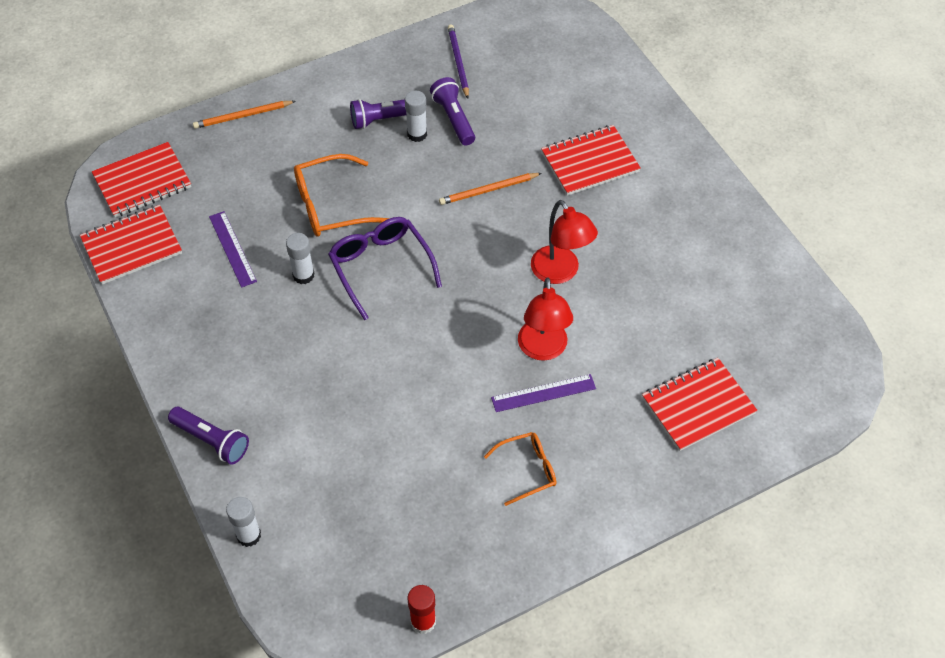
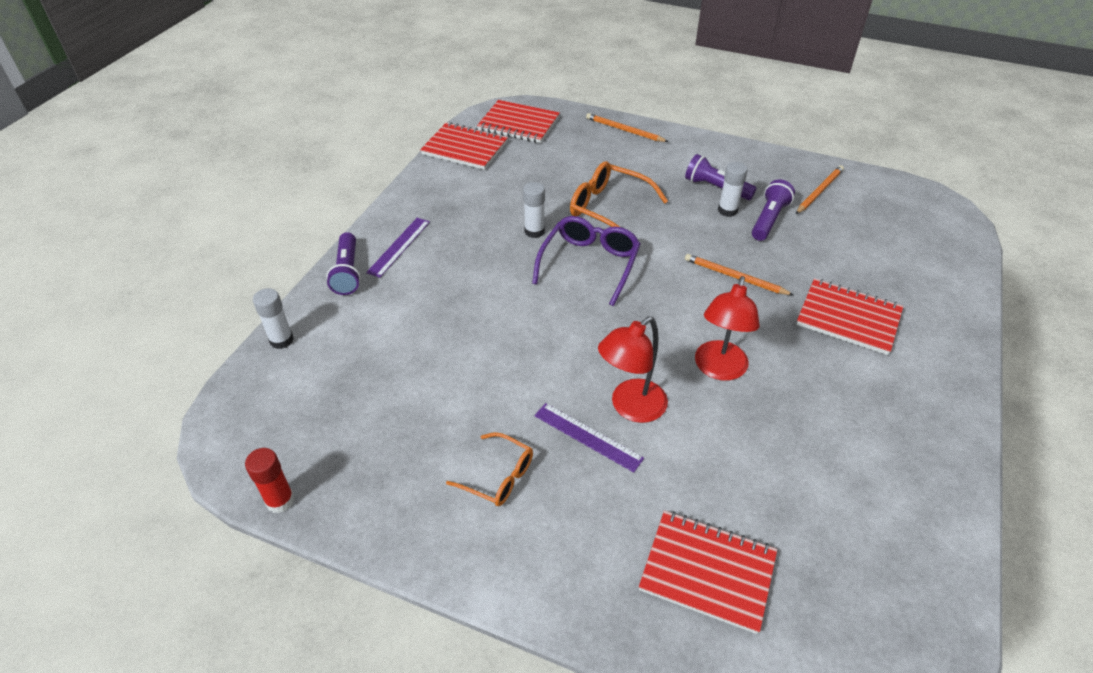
camera: 50 degrees right, 10 degrees down
(232, 249) = (515, 188): purple ruler -> purple ruler (399, 246)
(458, 62) = (819, 191): purple pencil -> orange pencil

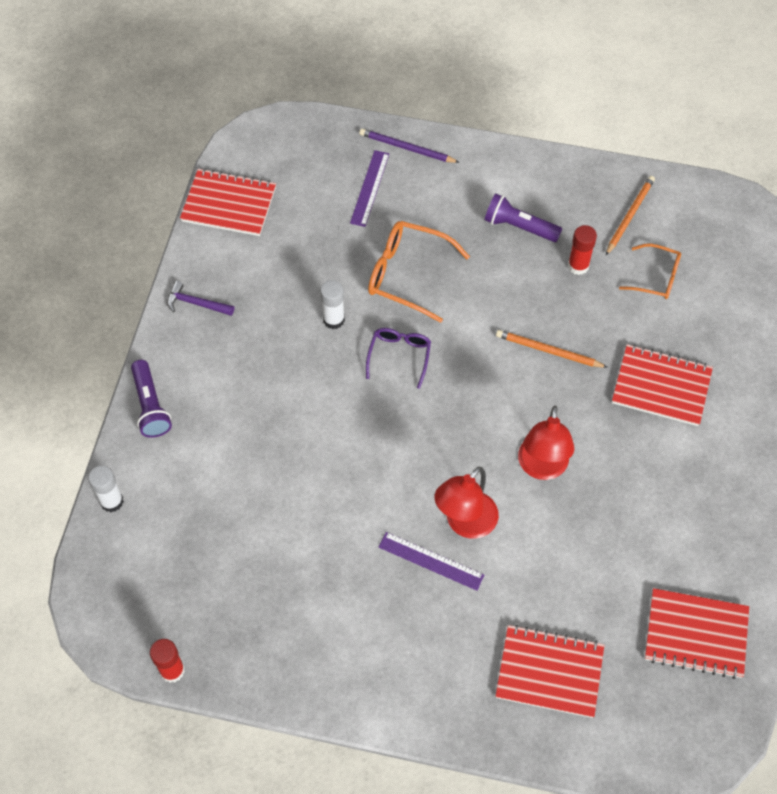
camera: 10 degrees left, 15 degrees up
(399, 246) = (194, 363): purple ruler -> purple ruler (369, 188)
(415, 207) = (196, 303): none -> purple hammer
(498, 476) = (359, 614): orange glasses -> orange glasses (656, 277)
(518, 124) = (282, 154): red notebook -> red notebook (696, 634)
(589, 264) = (399, 356): purple glasses -> purple glasses, size x0.63
(624, 130) = (406, 148): orange pencil -> purple pencil
(727, 210) = (534, 259): white glue stick -> none
(769, 219) = (578, 266): purple flashlight -> red glue stick

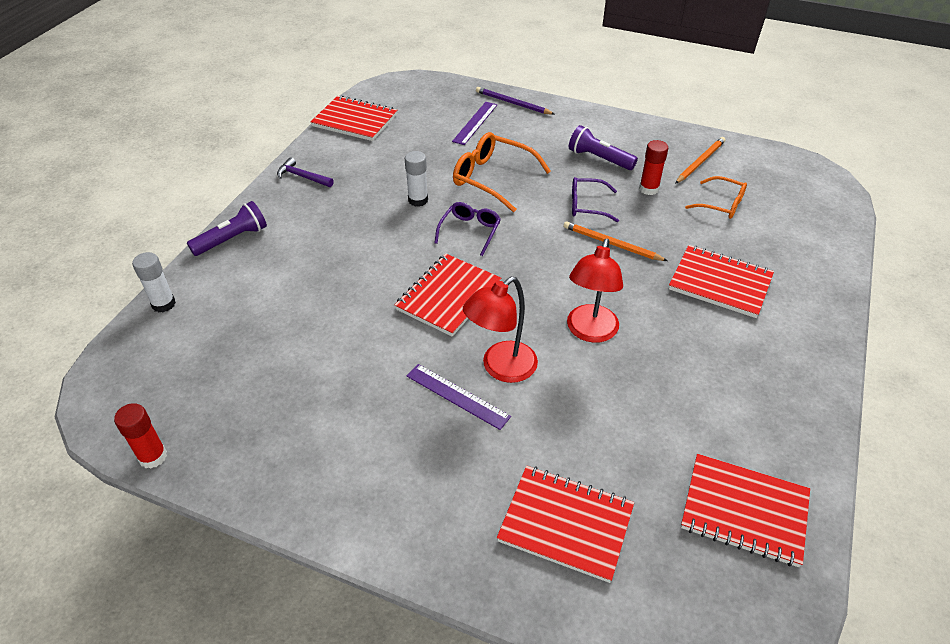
camera: 10 degrees right, 15 degrees down
(150, 406) = (232, 239): purple flashlight -> purple flashlight turned 120 degrees counterclockwise
(396, 446) = (448, 296): none -> red notebook
(516, 300) = (587, 205): none -> purple glasses

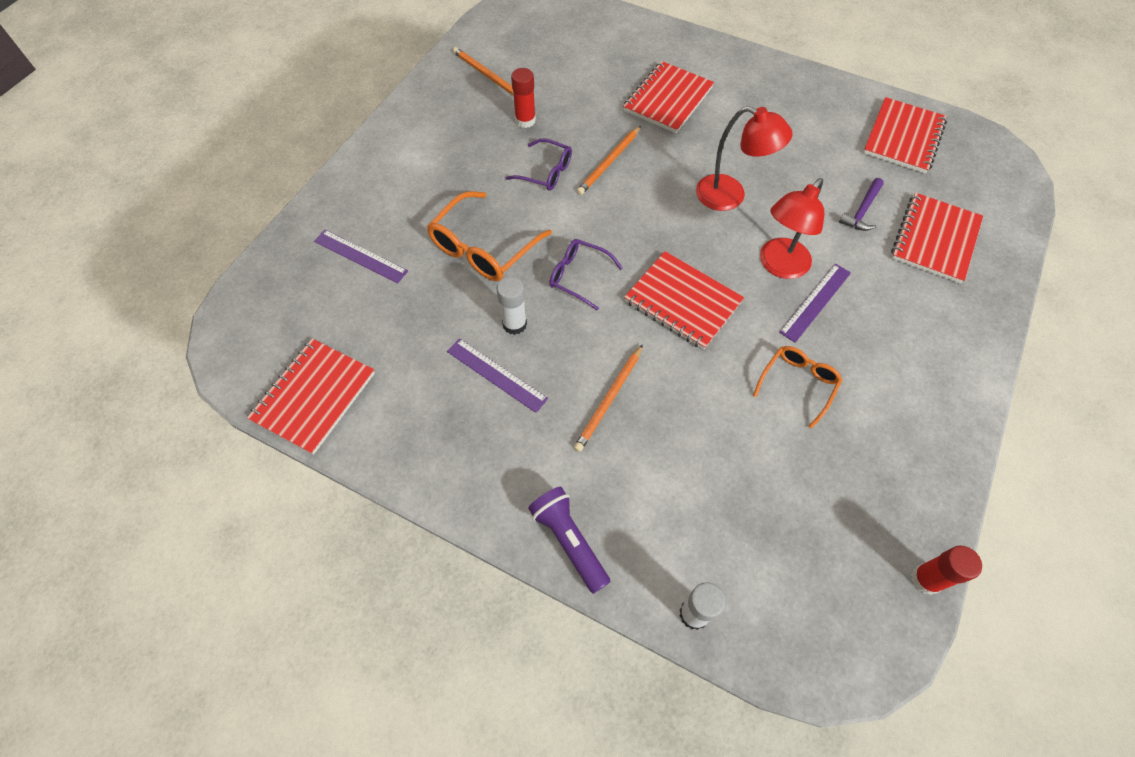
camera: 85 degrees left, 15 degrees up
(302, 177) = (441, 460): purple hammer -> purple hammer (862, 211)
(347, 254) = (609, 399): none -> orange pencil
(371, 195) = (496, 375): none -> purple ruler
(501, 368) = (779, 266): red lamp -> red lamp turned 75 degrees clockwise
(512, 103) = (326, 214): purple pencil -> none
(587, 205) = (546, 172): purple glasses -> purple glasses turned 75 degrees counterclockwise
(599, 159) = (464, 150): purple flashlight -> none
(721, 204) = (557, 75): orange glasses -> orange glasses (798, 384)

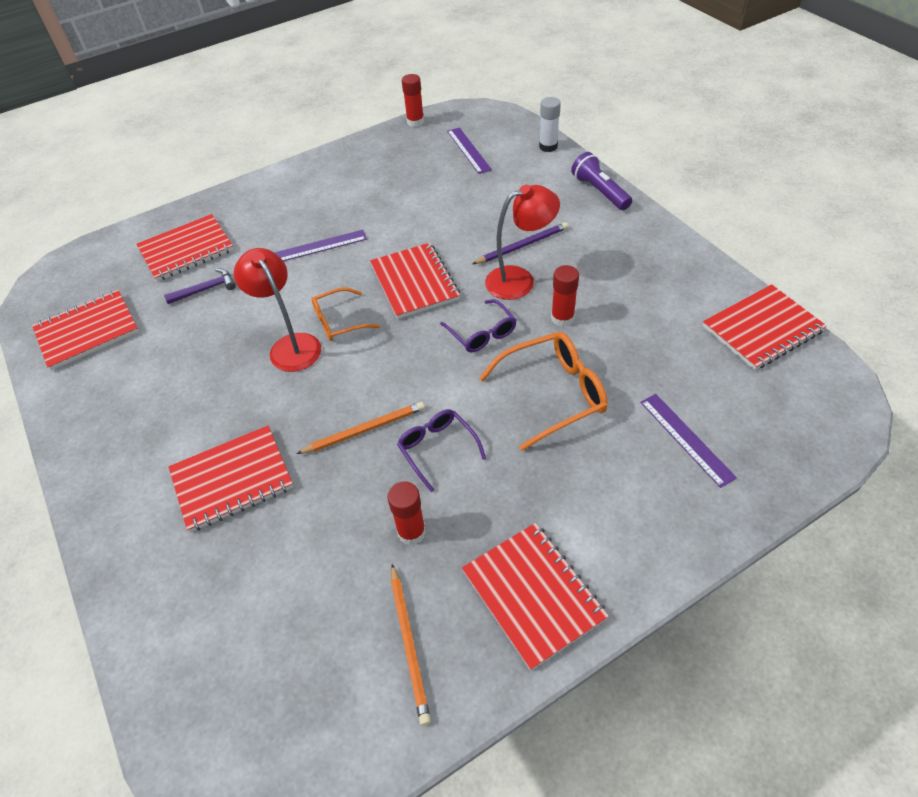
camera: 145 degrees left, 10 degrees down
(428, 121) = (533, 595): none -> red notebook
(496, 375) = (598, 289): purple ruler -> purple ruler (468, 150)
(514, 324) = (562, 318): white glue stick -> red glue stick
(569, 541) = (600, 191): purple flashlight -> purple flashlight turned 150 degrees clockwise
(609, 399) = (522, 246): orange pencil -> purple pencil
(779, 266) = (317, 277): red lamp -> red lamp (519, 280)
(798, 384) = (387, 210): orange glasses -> orange glasses (339, 321)

